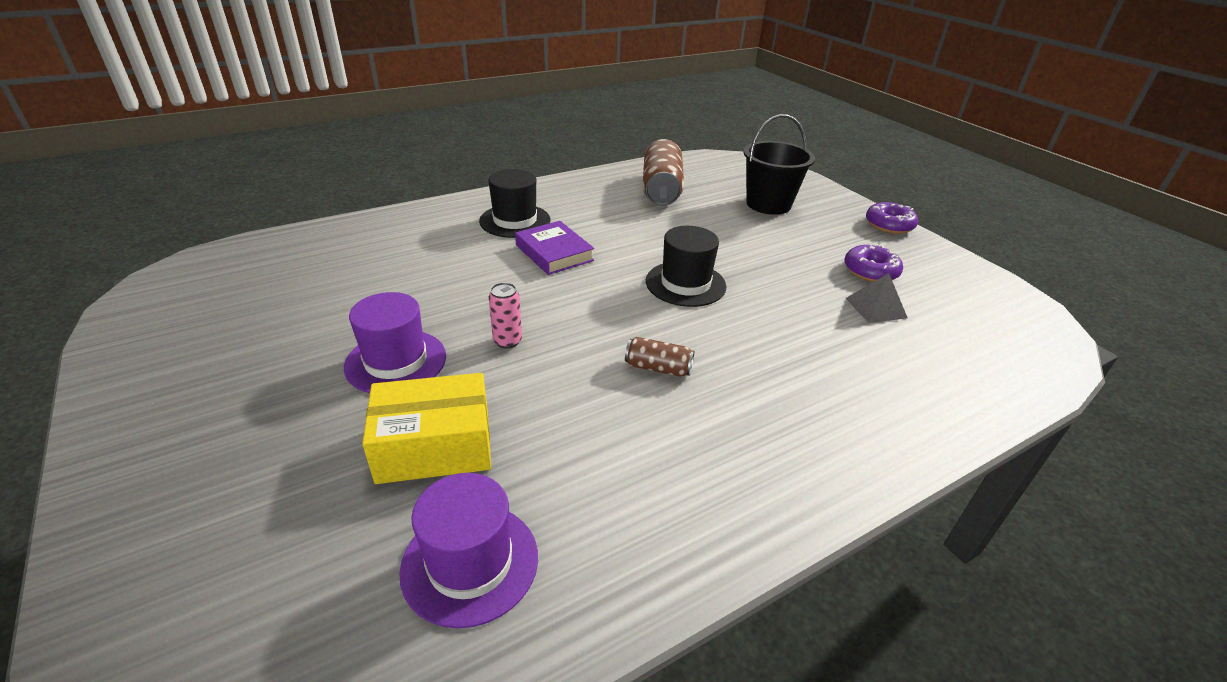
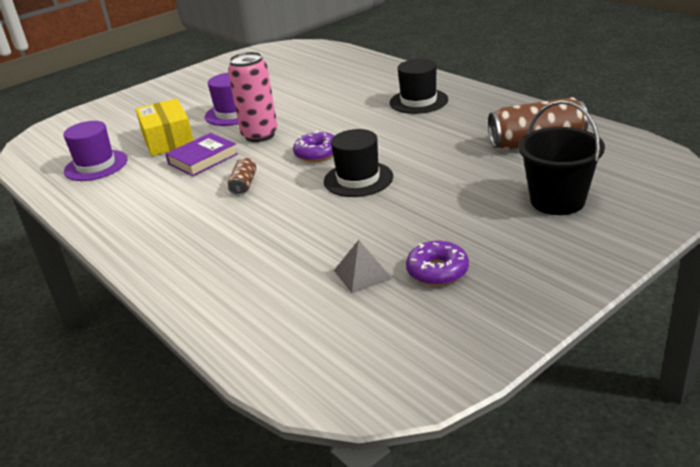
camera: 85 degrees right, 5 degrees down
(507, 341) = (260, 135): pink can -> pink can, size x1.99
(554, 253) = (377, 124): purple book -> purple book (203, 159)
(889, 225) = (573, 285): purple donut -> purple donut (317, 153)

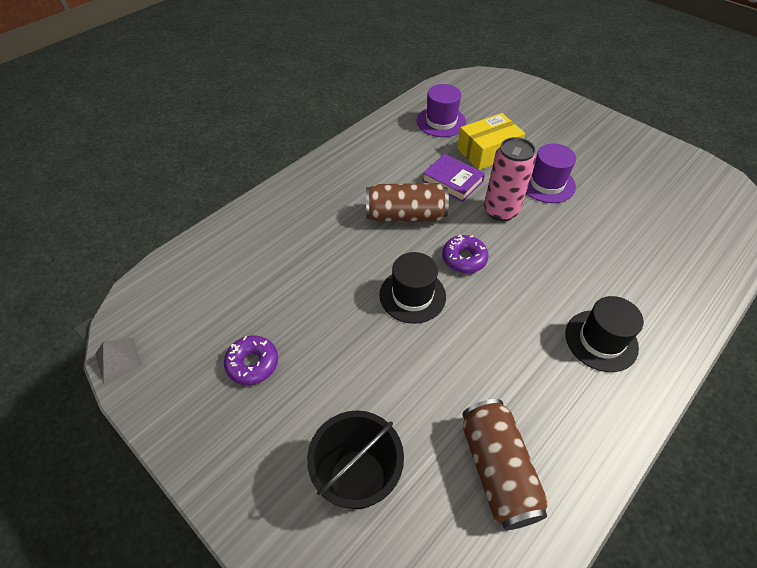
camera: 80 degrees right, 20 degrees up
(244, 185) = (405, 215): brown can -> brown can, size x1.99
(362, 274) = (259, 311): grey pyramid -> grey pyramid (118, 359)

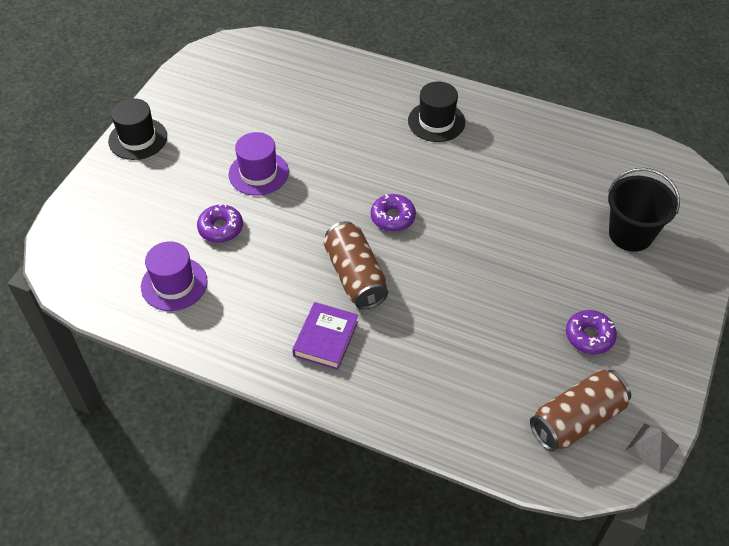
camera: 110 degrees left, 0 degrees up
(412, 295) = (455, 244): black hat -> black hat (138, 139)
(452, 181) = (284, 249): purple book -> purple book (326, 338)
(488, 152) = (220, 228): yellow box -> purple donut
(497, 470) = (574, 163): brown can -> brown can (577, 420)
(500, 211) = (315, 202): pink can -> none

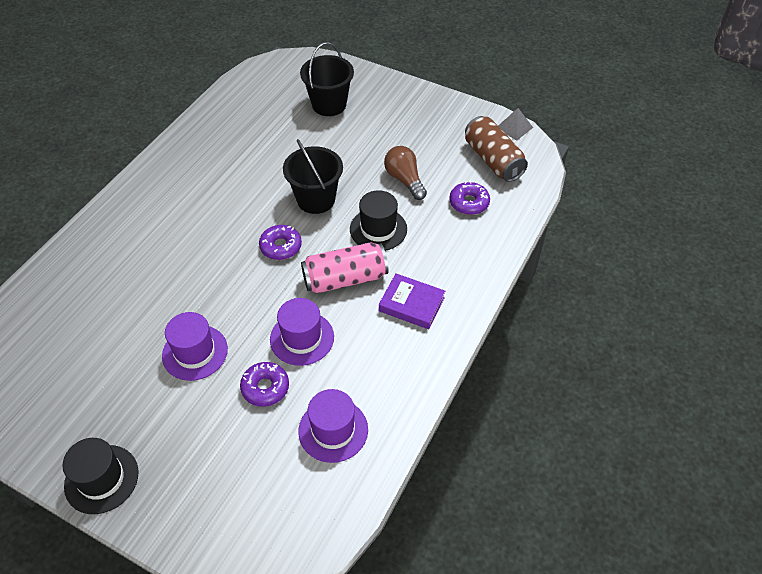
camera: 85 degrees left, 0 degrees up
(277, 249) = (302, 338): none -> purple hat
(355, 276) = (345, 279): brown can -> pink can
(436, 121) = (167, 204): black hat -> black hat (378, 229)
(466, 239) = (316, 199): none -> black bucket
(516, 321) = (404, 180): none -> brown light bulb
(589, 336) = (422, 142): purple donut -> purple donut (469, 203)

